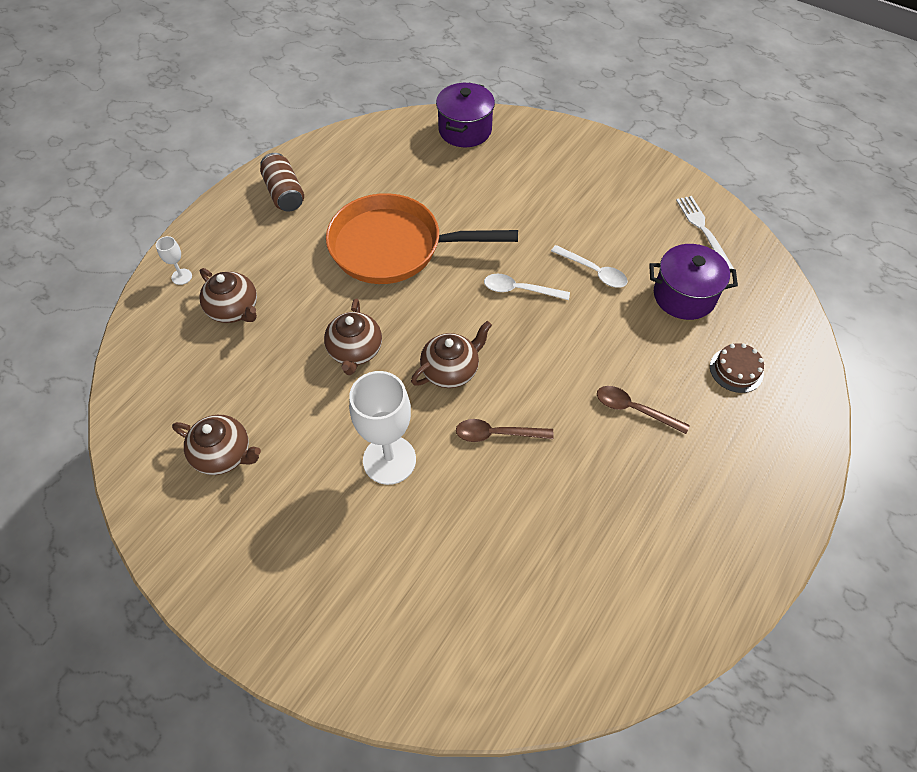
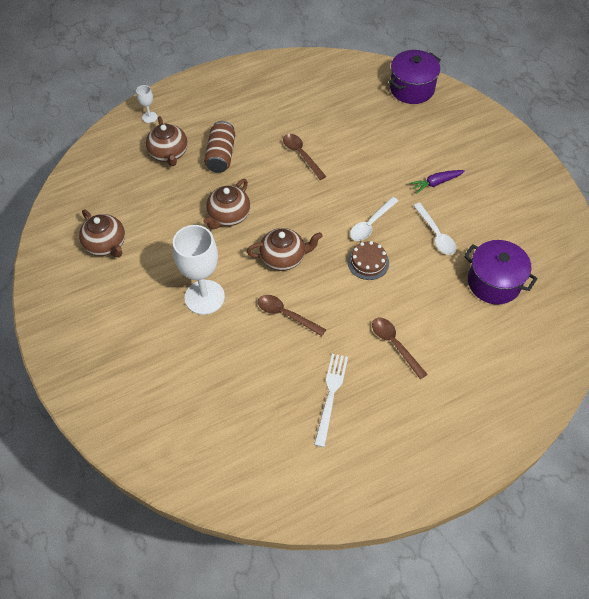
camera: 30 degrees right, 0 degrees up
(284, 193) = (251, 86): brown can -> brown can (221, 155)
(393, 247) = (301, 155): orange pan -> brown spoon
(520, 290) = (371, 224): white spoon -> white spoon turned 90 degrees counterclockwise
(557, 218) = (436, 183): none -> purple carrot
(703, 230) = (547, 241): white fork -> white fork (331, 395)
(736, 370) = (494, 354): brown cake -> brown cake (368, 262)

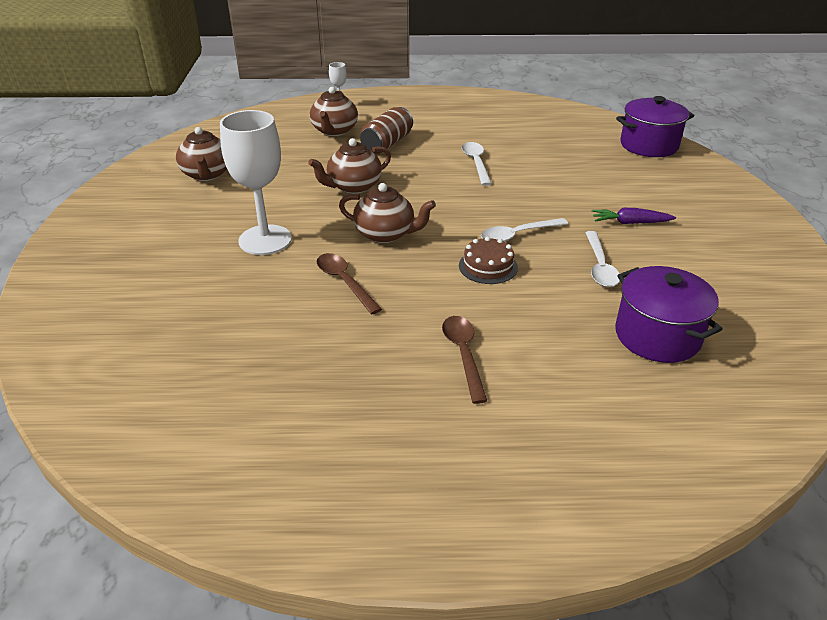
camera: 25 degrees right, 20 degrees down
(301, 155) = (476, 163): brown spoon -> white spoon
(331, 395) = (332, 378): white fork -> none

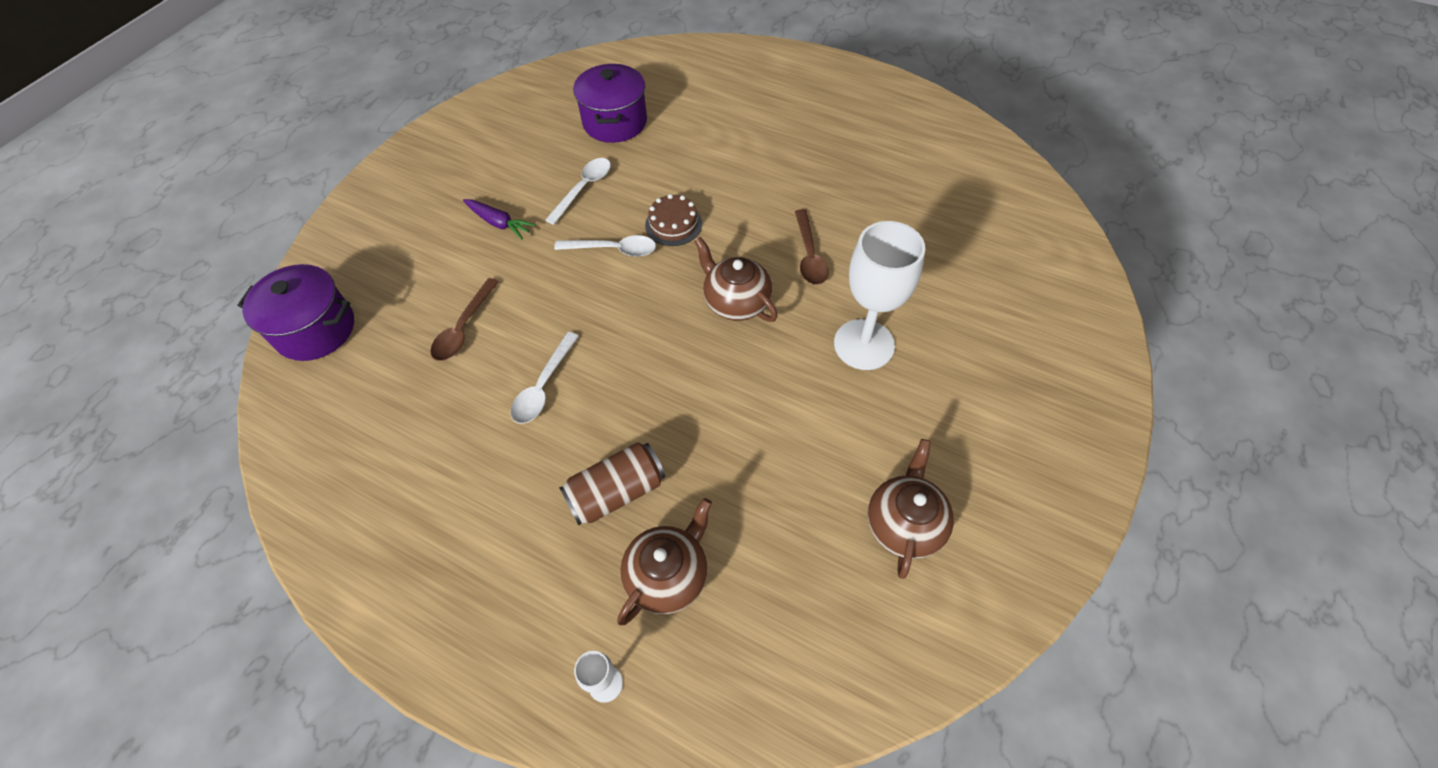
camera: 150 degrees left, 20 degrees up
(353, 186) = (722, 403): brown teapot -> none
(463, 355) = (758, 156): brown spoon -> brown spoon (464, 328)

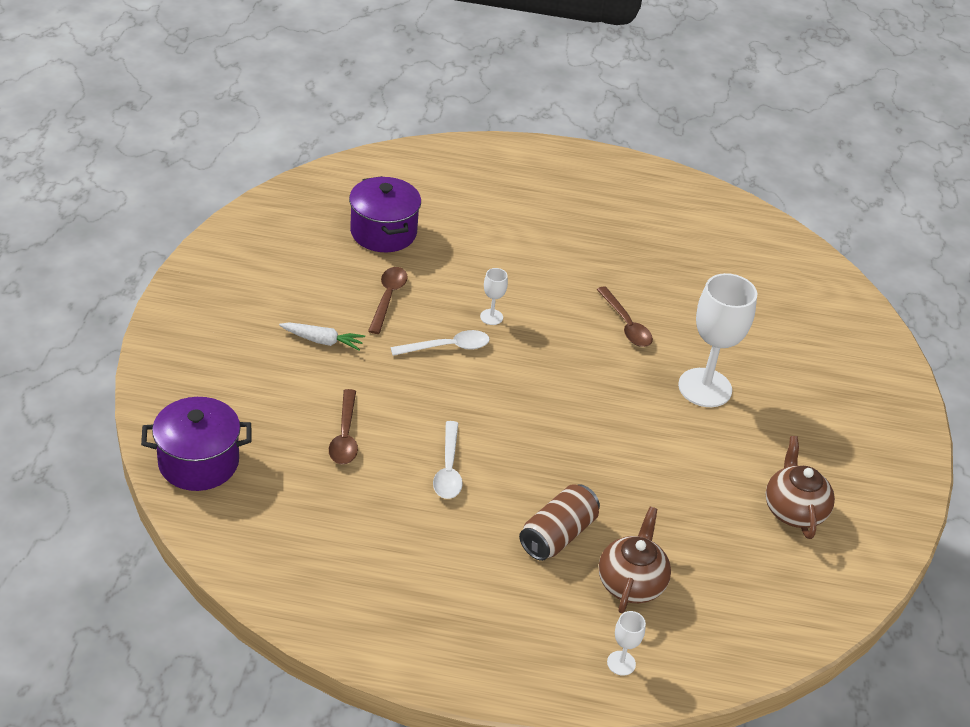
camera: 25 degrees left, 15 degrees down
(499, 223) = (322, 341): purple carrot -> white carrot
(583, 189) = (388, 298): white spoon -> brown spoon
(673, 224) = (491, 317): brown cake -> white goblet
(736, 302) = (581, 373): brown teapot -> none

